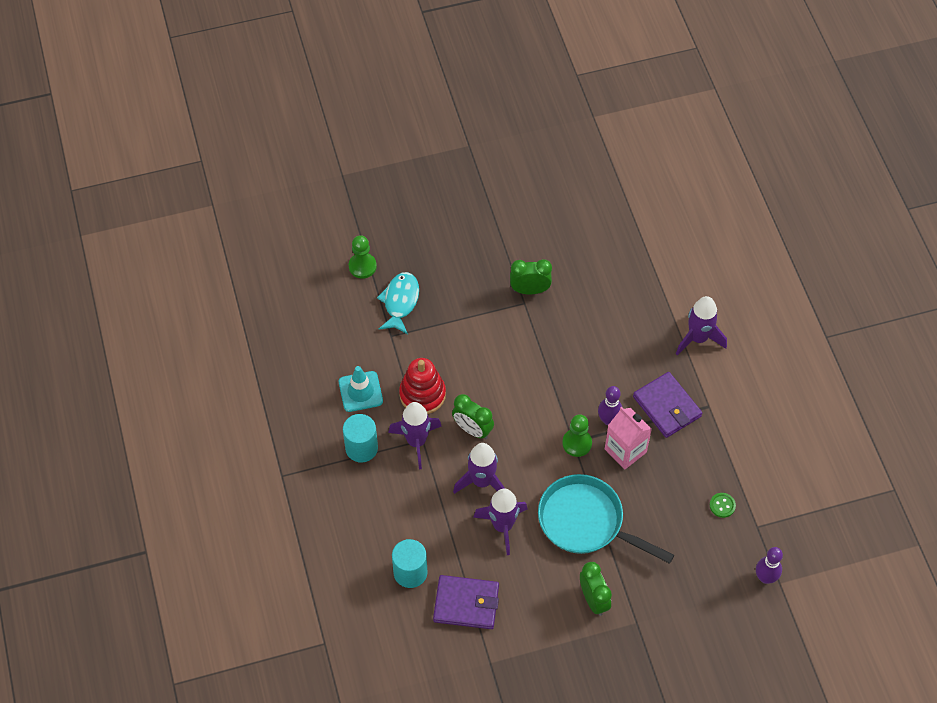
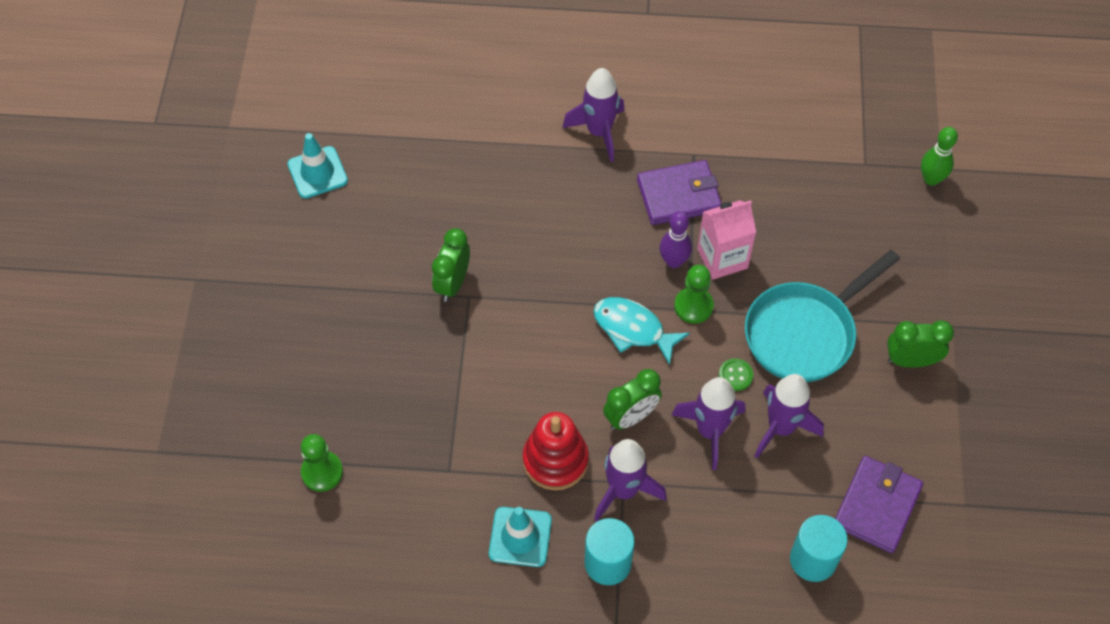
camera: 70 degrees left, 0 degrees up
(400, 302) = (401, 442): turquoise fish -> turquoise fish (633, 329)
(581, 180) = (317, 172): none -> turquoise traffic cone
(722, 505) = (828, 187): green button -> green button (735, 375)
(765, 577) = (931, 179): purple bowling pin -> green bowling pin

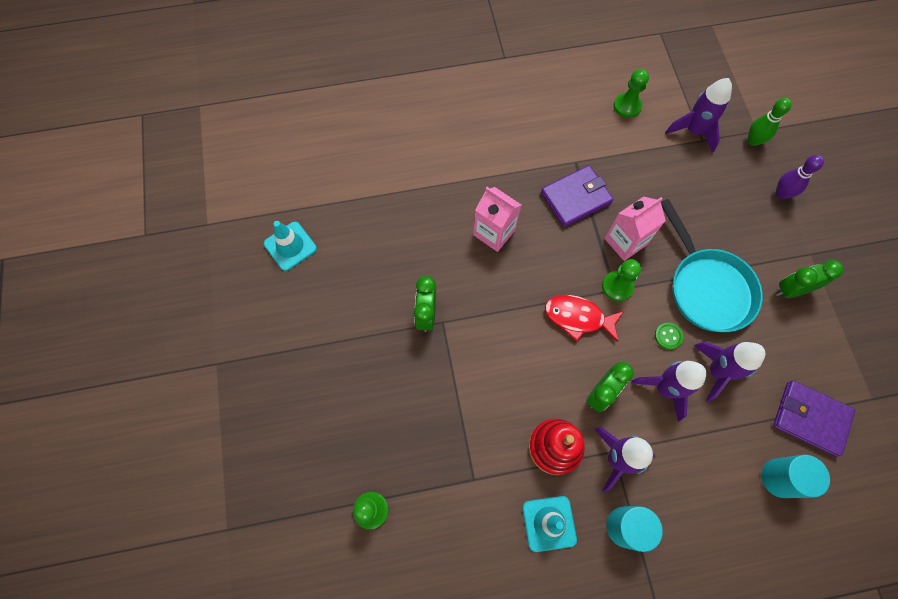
camera: 15 degrees left, 10 degrees up
(564, 212) = (494, 232): none -> pink carton
(599, 132) = (499, 160): purple rocket -> purple rocket (693, 131)
(633, 329) = (578, 317): turquoise fish -> red fish
(674, 261) = (590, 253): purple bowling pin -> purple bowling pin (781, 194)
(783, 103) = (627, 106): none -> green pawn
(805, 333) = (707, 287): turquoise pan -> turquoise pan turned 60 degrees counterclockwise
(877, 506) = (810, 418): purple wallet -> purple wallet turned 75 degrees counterclockwise

